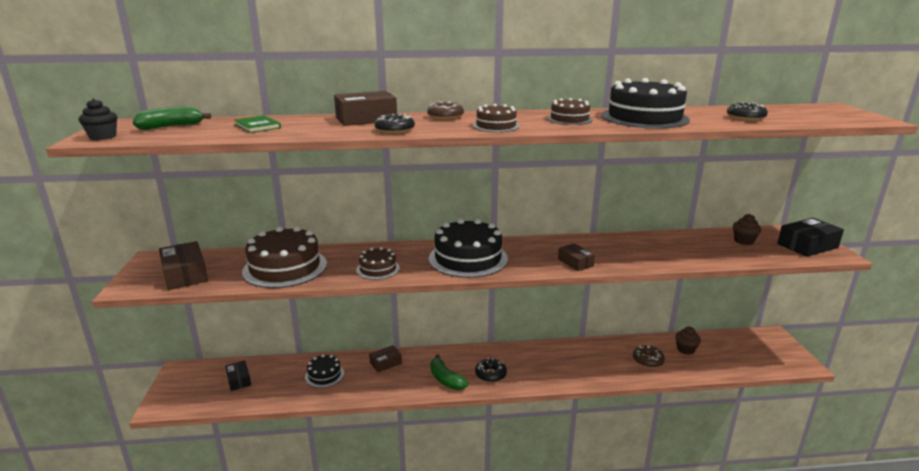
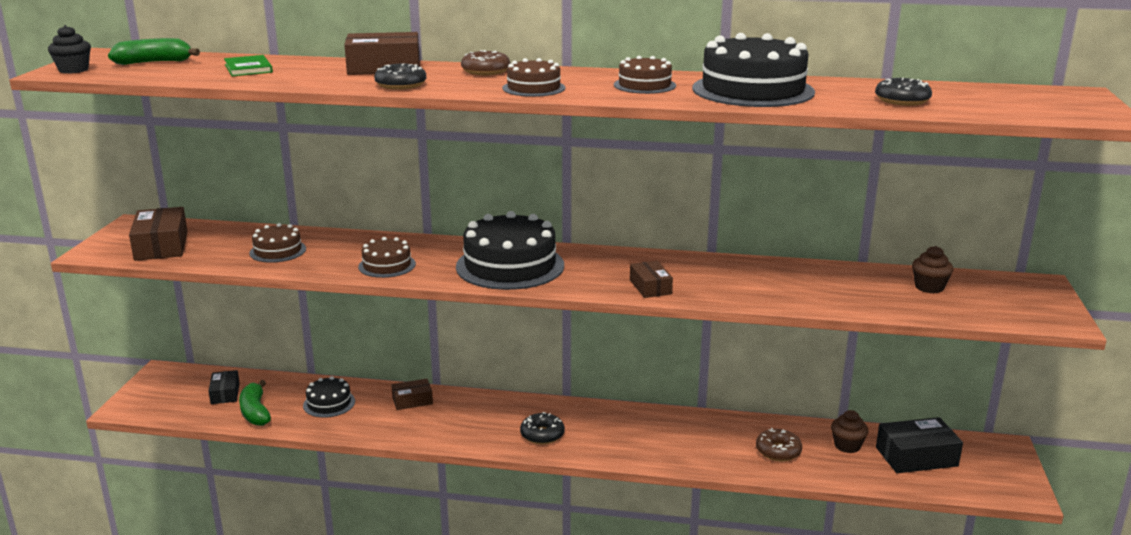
camera: 15 degrees right, 0 degrees up
(285, 267) = (278, 251): brown cake -> brown cake, size x0.52
(446, 380) = (479, 432): green banana -> green banana (255, 412)
(807, 246) = (1025, 305): black box -> black box (916, 457)

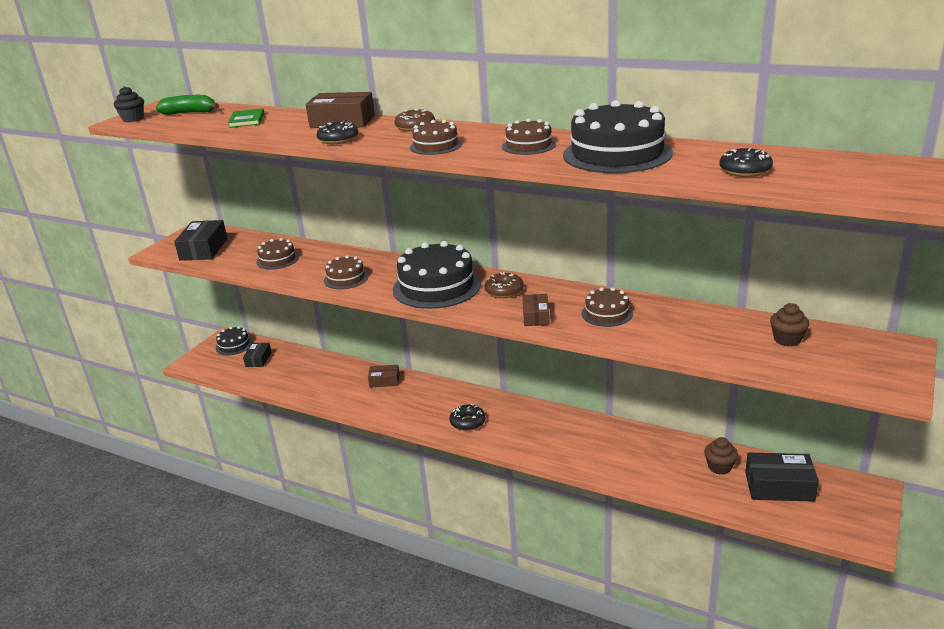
camera: 20 degrees right, 5 degrees up
(161, 246) = (204, 249): brown box -> black box
(255, 412) = (271, 377): green banana -> none
(329, 403) = (324, 376): black cake -> black cake (234, 345)
(727, 278) = (607, 313): none -> brown cake
(778, 451) = (655, 463): brown donut -> brown donut (504, 291)

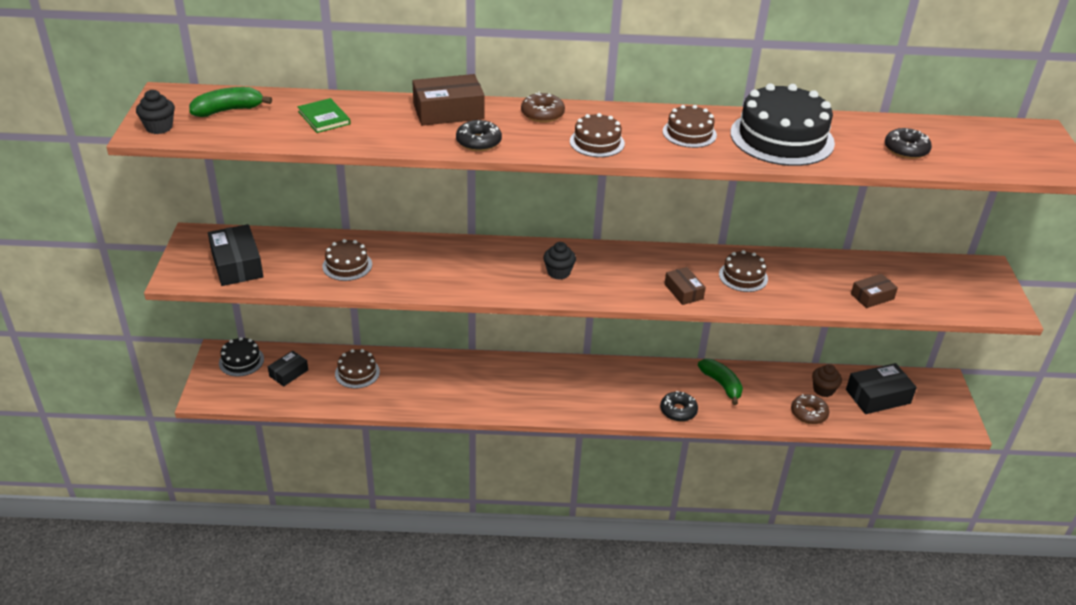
camera: 30 degrees left, 10 degrees up
(258, 359) = (289, 373): black box -> black box turned 60 degrees clockwise
(346, 278) = (452, 278): brown cake -> brown cake (357, 372)
(384, 381) = (457, 369): brown box -> brown box (872, 296)
(436, 286) = (558, 272): black cake -> black cupcake
(467, 422) = (578, 397): black donut -> black donut (678, 411)
(504, 291) = (629, 266): brown donut -> brown donut (808, 413)
(612, 440) = (721, 384): none -> green banana
(787, 339) = (904, 277): brown cupcake -> none

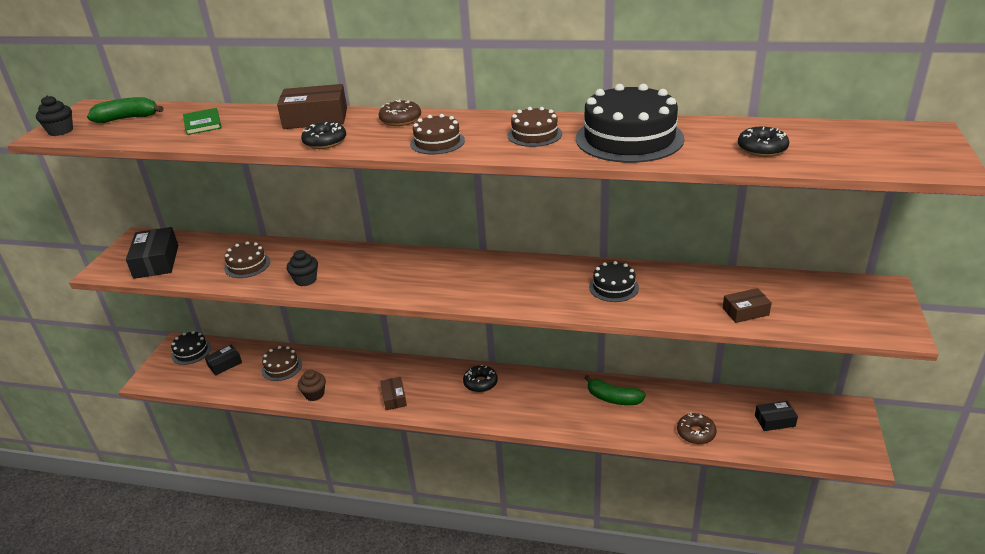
camera: 15 degrees right, 5 degrees down
(558, 272) = (433, 277): black cupcake -> black cupcake (305, 280)
(678, 411) = (562, 421): black donut -> black donut (480, 383)
(683, 291) = (547, 299): brown box -> brown box (394, 398)
(721, 384) = (613, 398): green banana -> green banana turned 135 degrees clockwise
(743, 276) = (613, 287): brown cake -> black cake
(823, 390) = (717, 410): brown cupcake -> brown cupcake (314, 394)
(878, 396) = (774, 421): black box -> black box, size x0.60

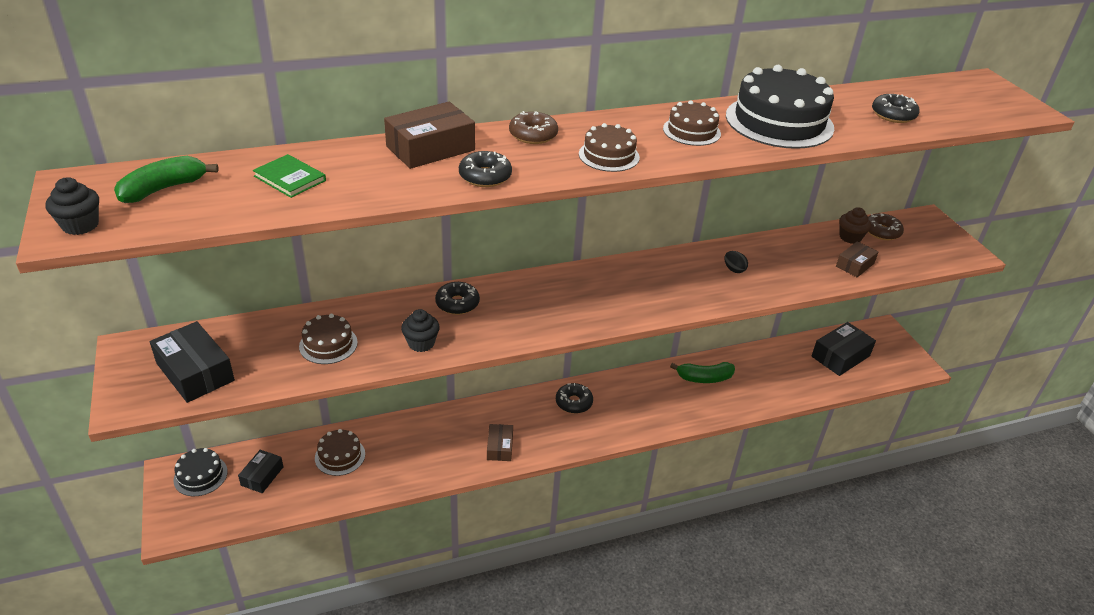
camera: 35 degrees left, 5 degrees up
(314, 394) = (408, 473): brown cupcake -> brown cupcake (850, 237)
(358, 259) = (457, 303): none -> black donut
(394, 398) = (499, 447): brown box -> brown box turned 45 degrees clockwise
(613, 287) = (734, 269): black cake -> black egg
(696, 433) = (793, 387): brown donut -> brown donut (881, 232)
(774, 421) = (840, 356): black box -> black box, size x1.66

